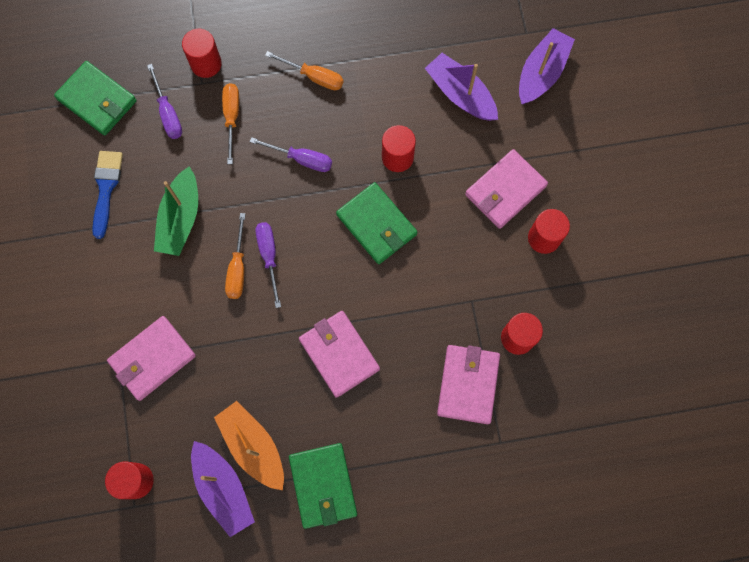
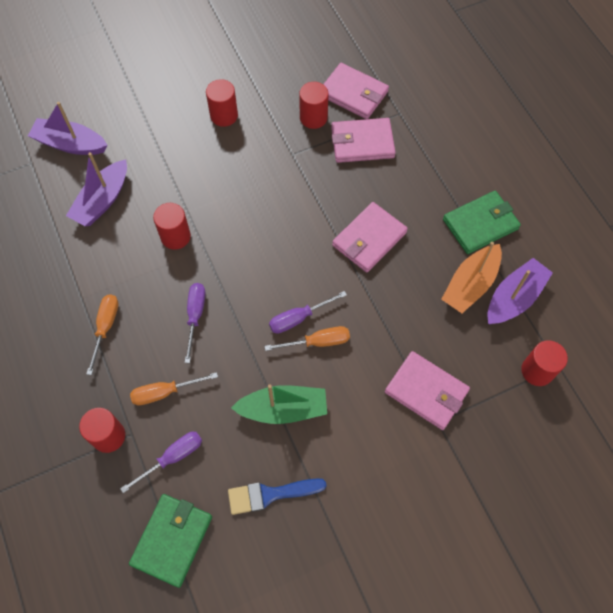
camera: 105 degrees left, 10 degrees down
(376, 225) = (244, 238): green wallet -> none
(505, 190) = (188, 149): pink wallet -> pink wallet (353, 93)

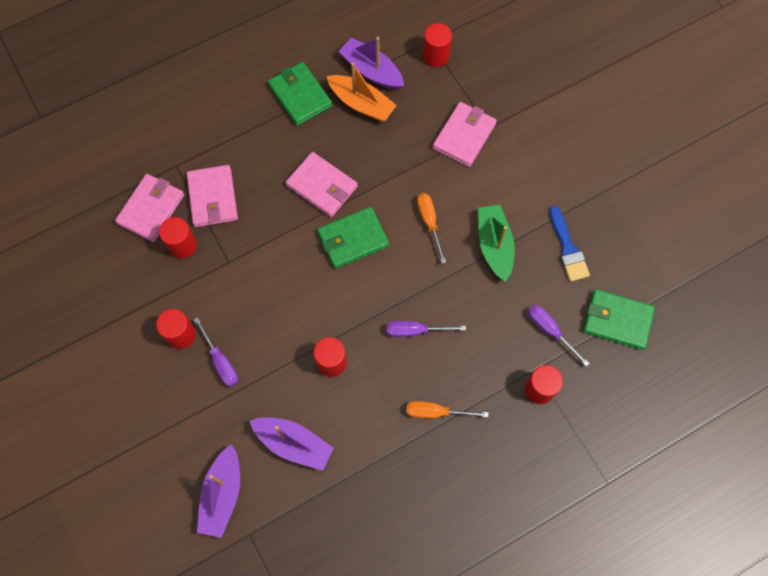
camera: 95 degrees left, 5 degrees up
(165, 392) = (492, 346): orange screwdriver -> none
(299, 318) = (408, 240): purple screwdriver -> purple screwdriver (220, 361)
(305, 264) = (353, 239): none -> green wallet

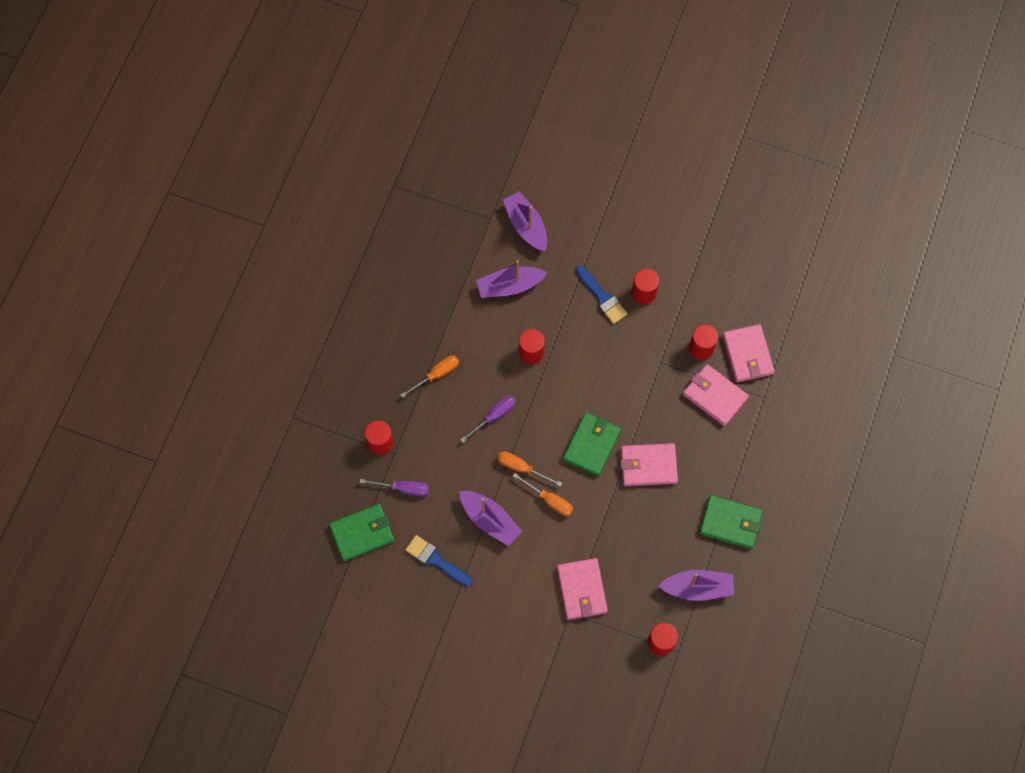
camera: 140 degrees right, 0 degrees up
(220, 361) = (602, 297): purple screwdriver -> blue brush
(361, 103) = (680, 554): orange boat -> none
(430, 267) = (521, 468): none -> orange screwdriver
(494, 245) = (490, 520): green boat -> purple boat

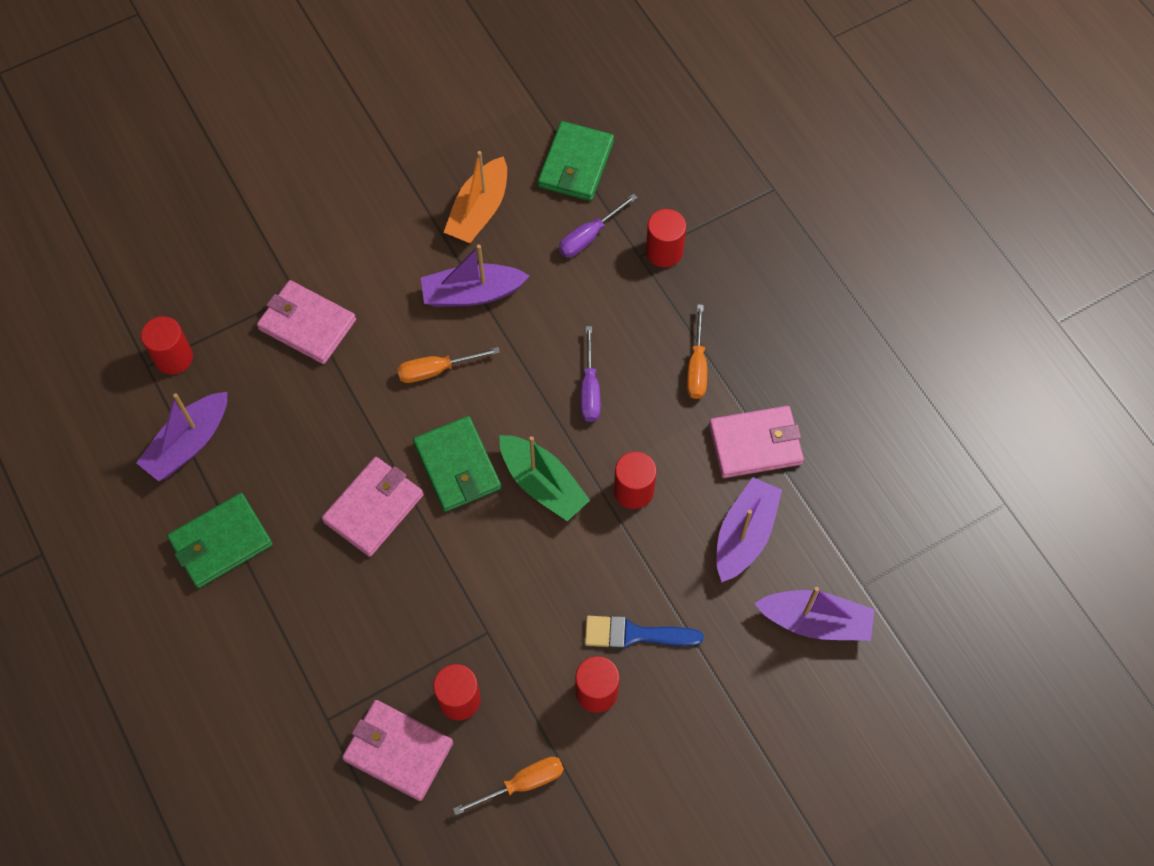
camera: 130 degrees right, 5 degrees down
(436, 560) = (479, 210): blue brush -> orange boat
(521, 468) = (500, 370): orange screwdriver -> orange screwdriver (522, 783)
(565, 397) = (542, 484): none -> green boat
(714, 396) = (384, 660): pink wallet -> pink wallet (755, 444)

